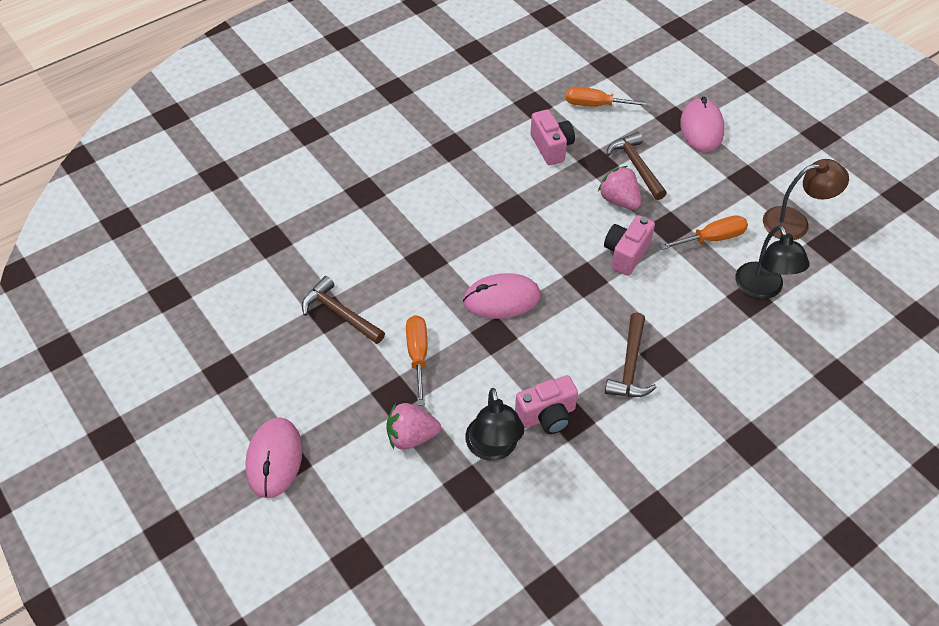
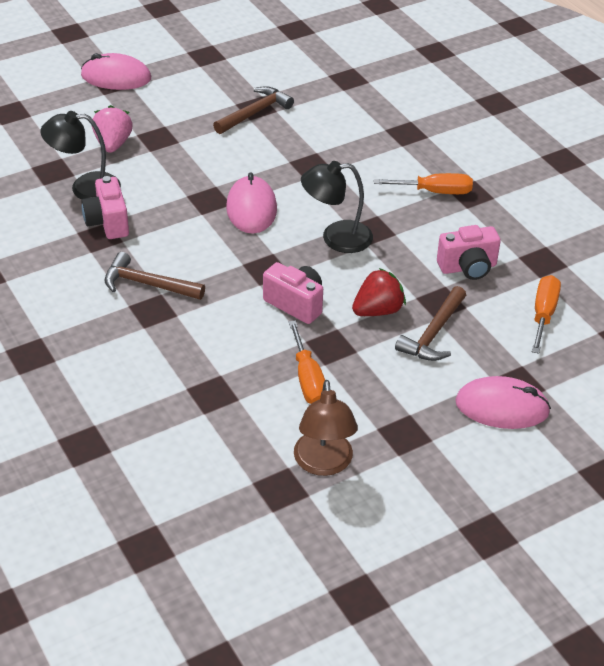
camera: 95 degrees right, 10 degrees down
(418, 355) = (197, 153): orange screwdriver -> orange screwdriver (435, 192)
(619, 200) = (378, 310): pink strawberry -> red strawberry
(636, 166) = (433, 334): brown hammer -> brown hammer turned 135 degrees clockwise
(763, 289) = (223, 408): black lamp -> black lamp (336, 238)

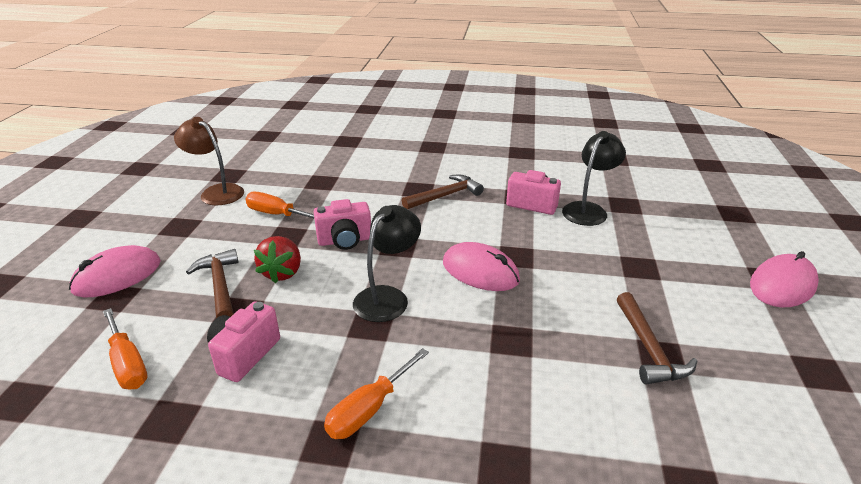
camera: 130 degrees right, 10 degrees down
(113, 144) = (646, 241): pink strawberry -> none

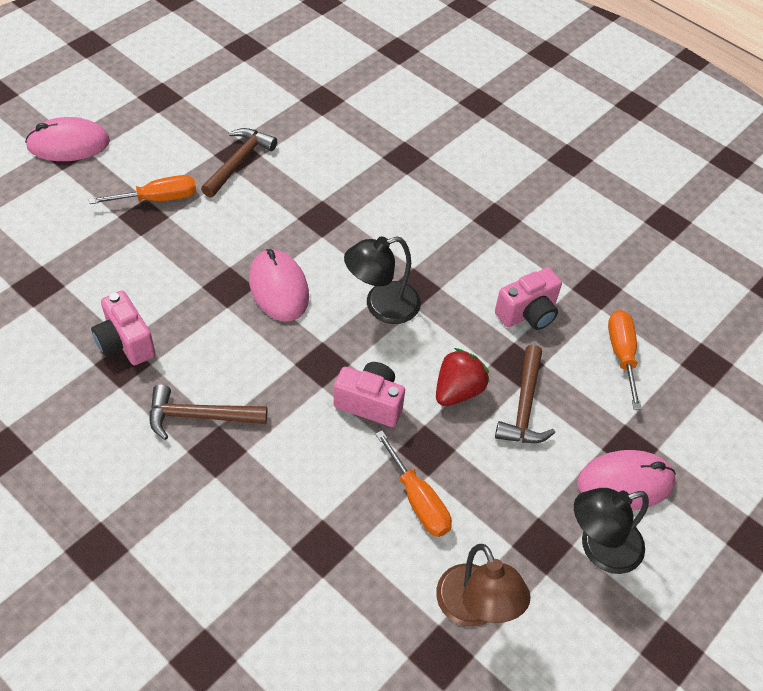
camera: 150 degrees left, 20 degrees up
(369, 409) = (461, 225): orange screwdriver -> orange screwdriver (158, 199)
(588, 210) = (83, 300): black lamp -> black lamp (599, 548)

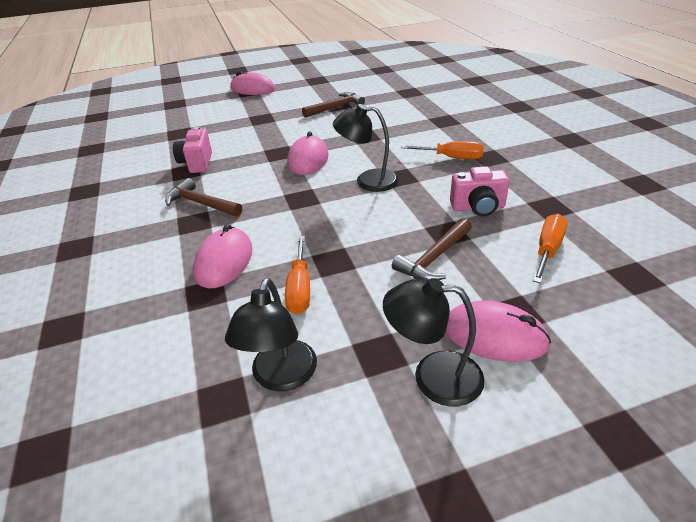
camera: 35 degrees right, 15 degrees down
(158, 199) = (276, 113): orange screwdriver -> orange screwdriver (451, 158)
(306, 496) = (224, 261): none -> pink mouse
(370, 403) = (315, 225): pink camera -> none
(458, 391) = (386, 235): red strawberry -> none
(474, 609) = (281, 377): brown lamp -> black lamp

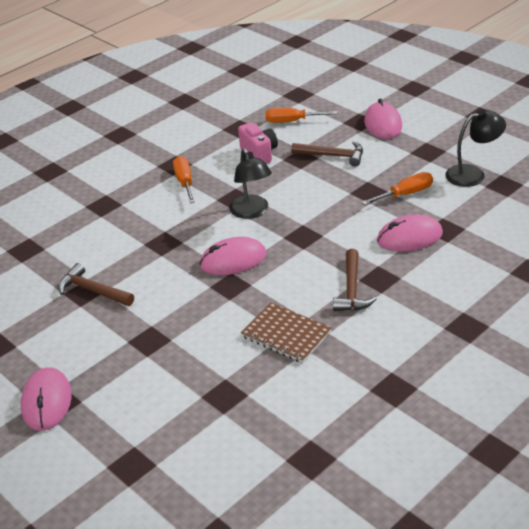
camera: 115 degrees left, 0 degrees up
(197, 163) = (286, 334): pink camera -> brown notebook
(433, 376) = (426, 133): black lamp -> none

